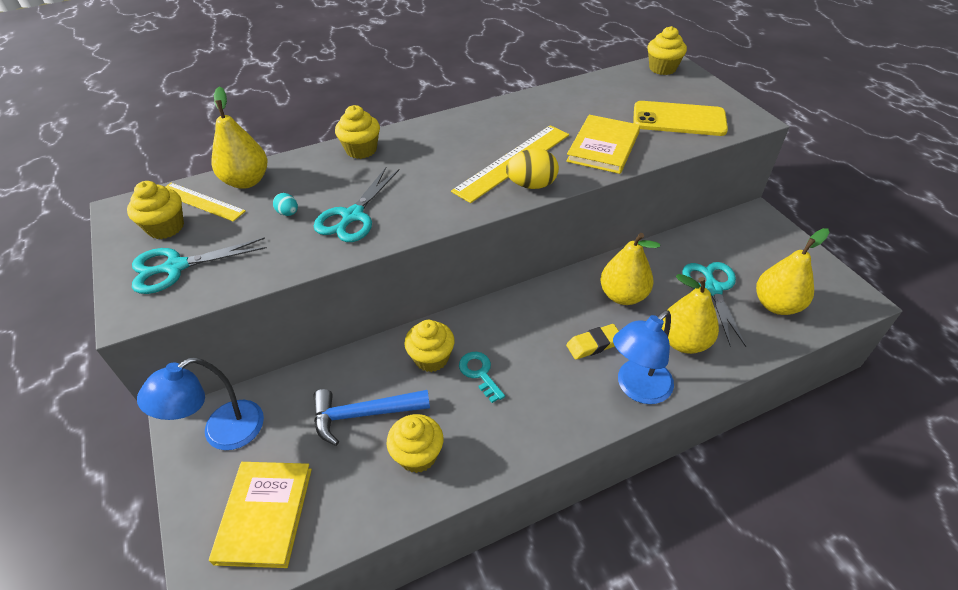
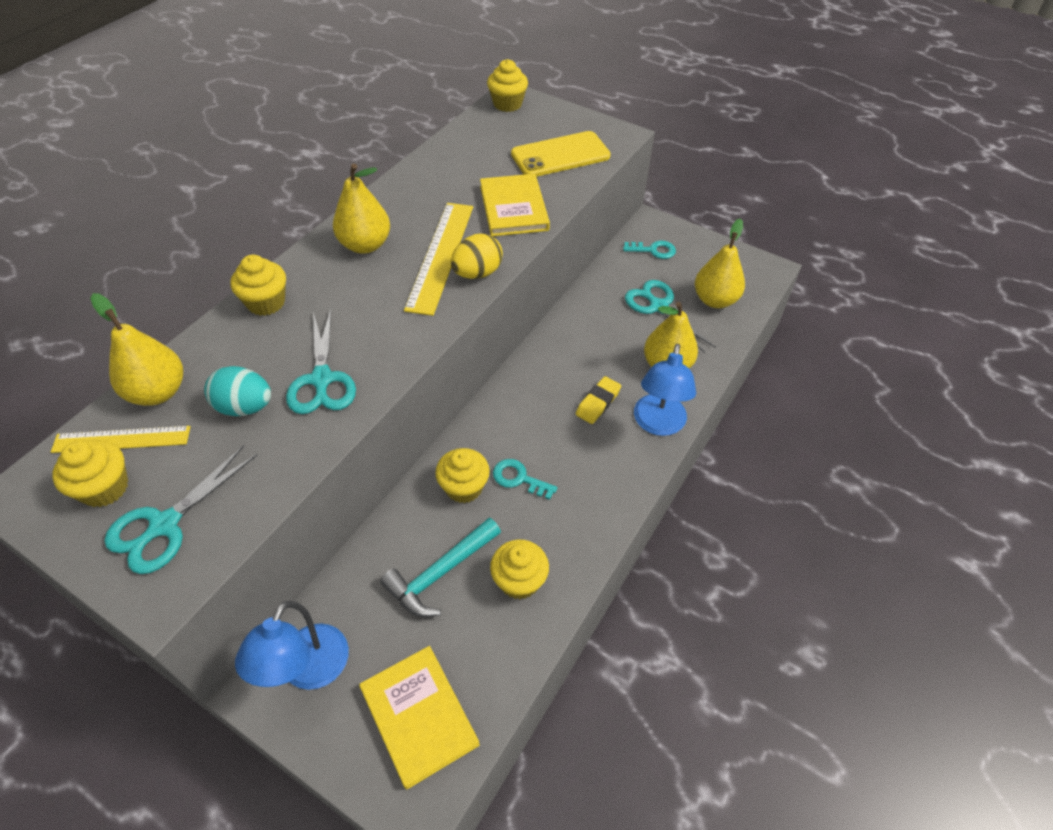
camera: 35 degrees left, 5 degrees up
(288, 213) = (245, 407): turquoise egg -> turquoise egg, size x1.86
(364, 414) = (440, 573): blue hammer -> turquoise hammer
(623, 295) = (591, 346): yellow pear -> yellow pear (365, 245)
(742, 239) = (653, 250): none -> turquoise key

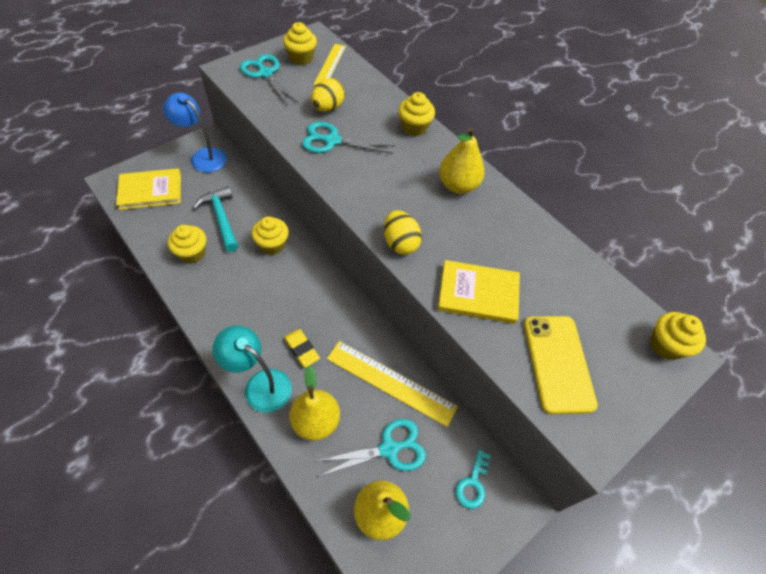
camera: 105 degrees right, 5 degrees up
(158, 392) = (357, 79): yellow pear -> none
(245, 407) = (328, 108): turquoise egg -> yellow egg
(440, 256) = (429, 225): yellow ruler -> yellow ruler (391, 382)
(519, 479) = (262, 276): turquoise key -> none
(658, 424) = (260, 384): blue lamp -> turquoise lamp

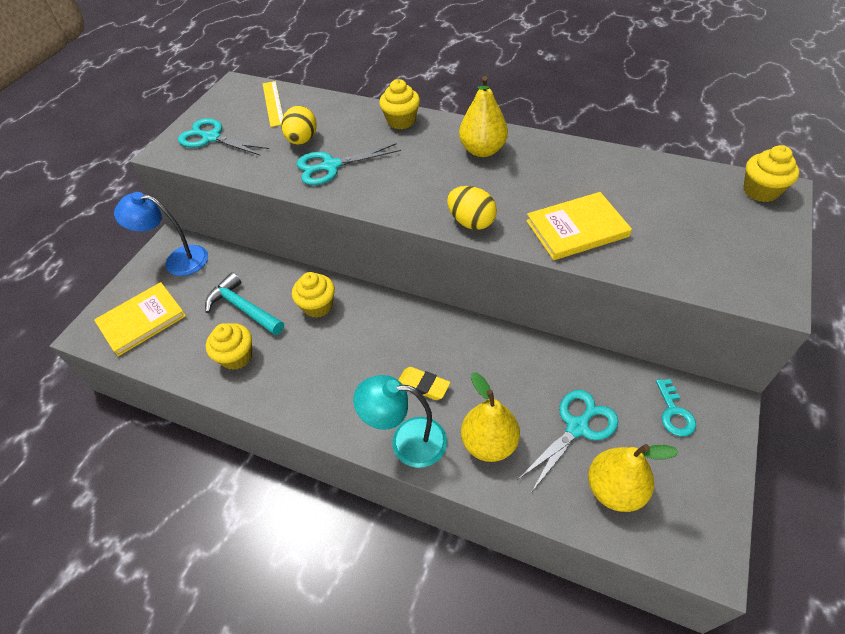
camera: 20 degrees left, 5 degrees down
(301, 58) = (238, 109): yellow cupcake -> none
(391, 382) = (532, 367): yellow ruler -> none
(558, 363) = (691, 249): yellow phone -> none

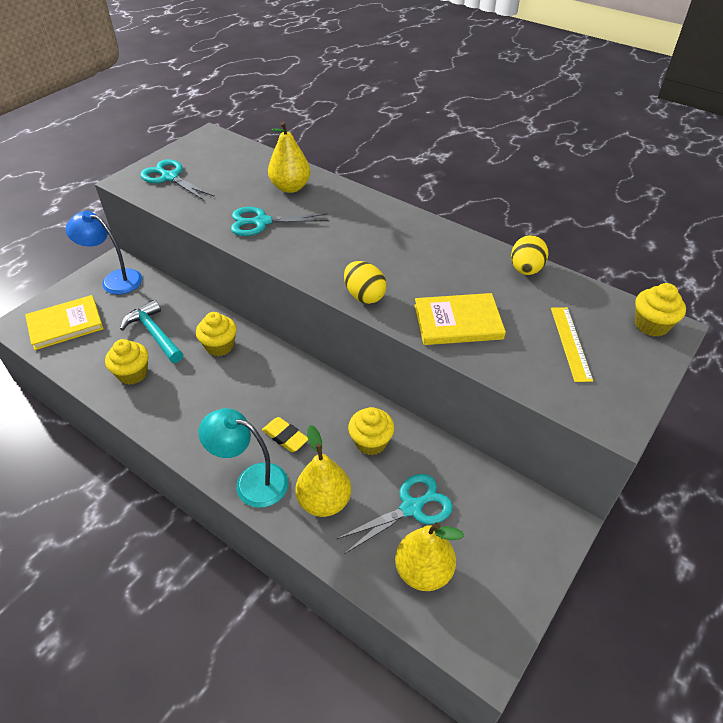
camera: 10 degrees right, 5 degrees down
(273, 103) = (235, 157): yellow ruler -> yellow ruler (571, 343)
(302, 140) = (246, 194): yellow egg -> yellow egg (525, 270)
(401, 121) = (341, 195): yellow cupcake -> yellow cupcake (371, 442)
(482, 150) = (403, 235): yellow pear -> yellow pear (290, 187)
(674, 412) = (509, 517): turquoise key -> none

